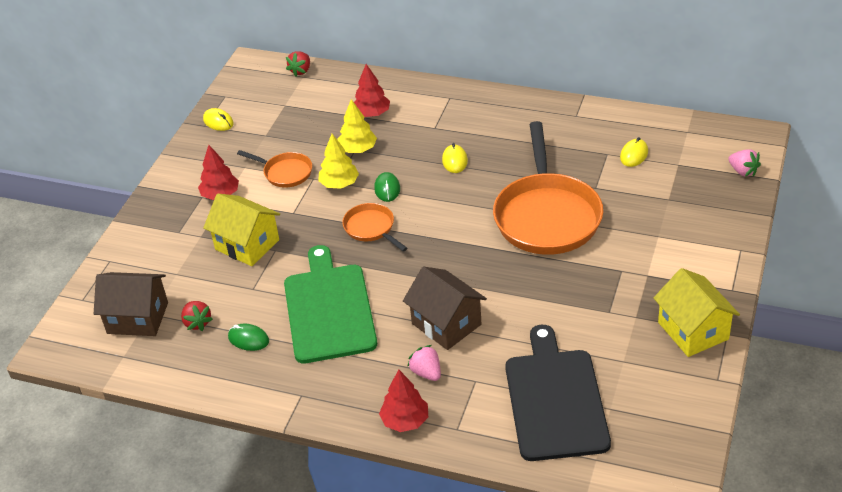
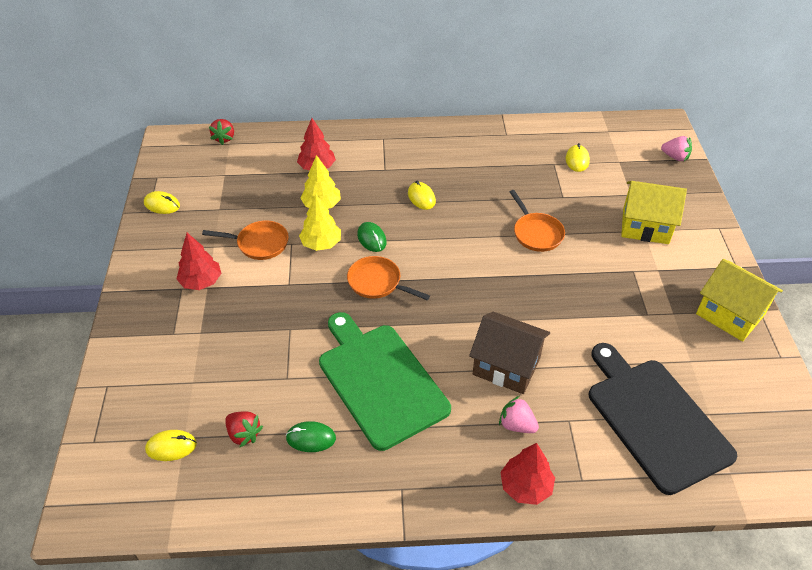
camera: 25 degrees left, 5 degrees up
(138, 318) = (171, 447): brown house -> yellow mouse
(247, 245) = (256, 330): yellow house -> yellow house (645, 226)
(546, 216) = (536, 233): orange pan -> orange pan, size x0.48

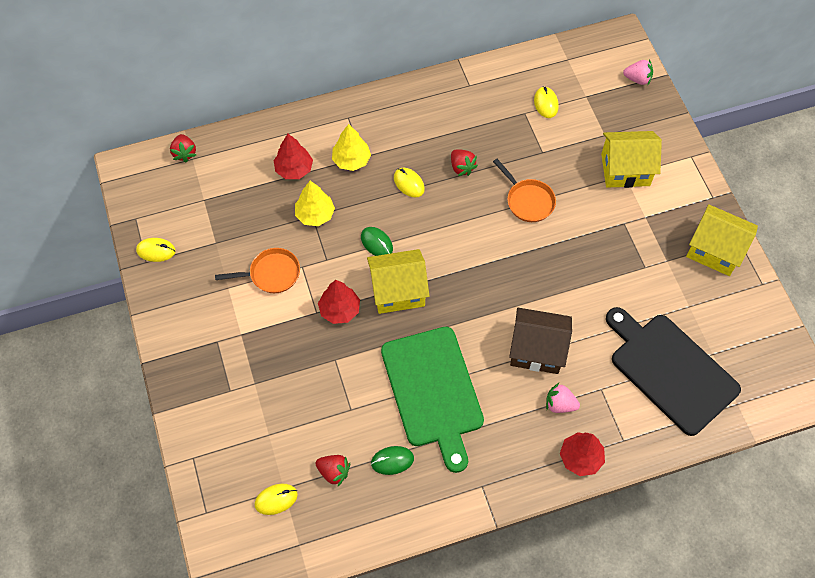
camera: 15 degrees left, 15 degrees up
(201, 282) = (233, 329): red tree -> red tree (340, 310)
(321, 243) = (331, 260): yellow tree -> yellow tree (351, 160)
(377, 282) = (398, 291): orange pan -> yellow house
(380, 380) = (433, 391): green cutting board -> green cutting board turned 150 degrees counterclockwise
(478, 194) = (462, 167): none -> red strawberry

